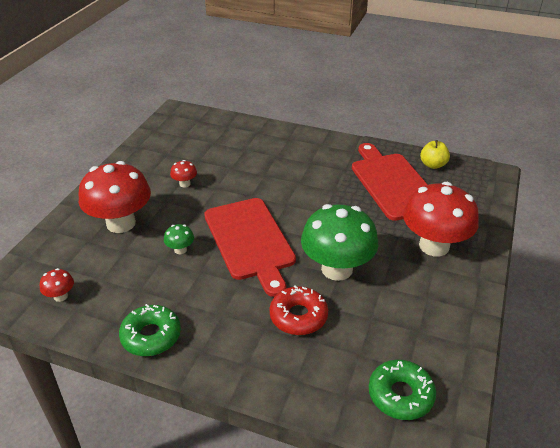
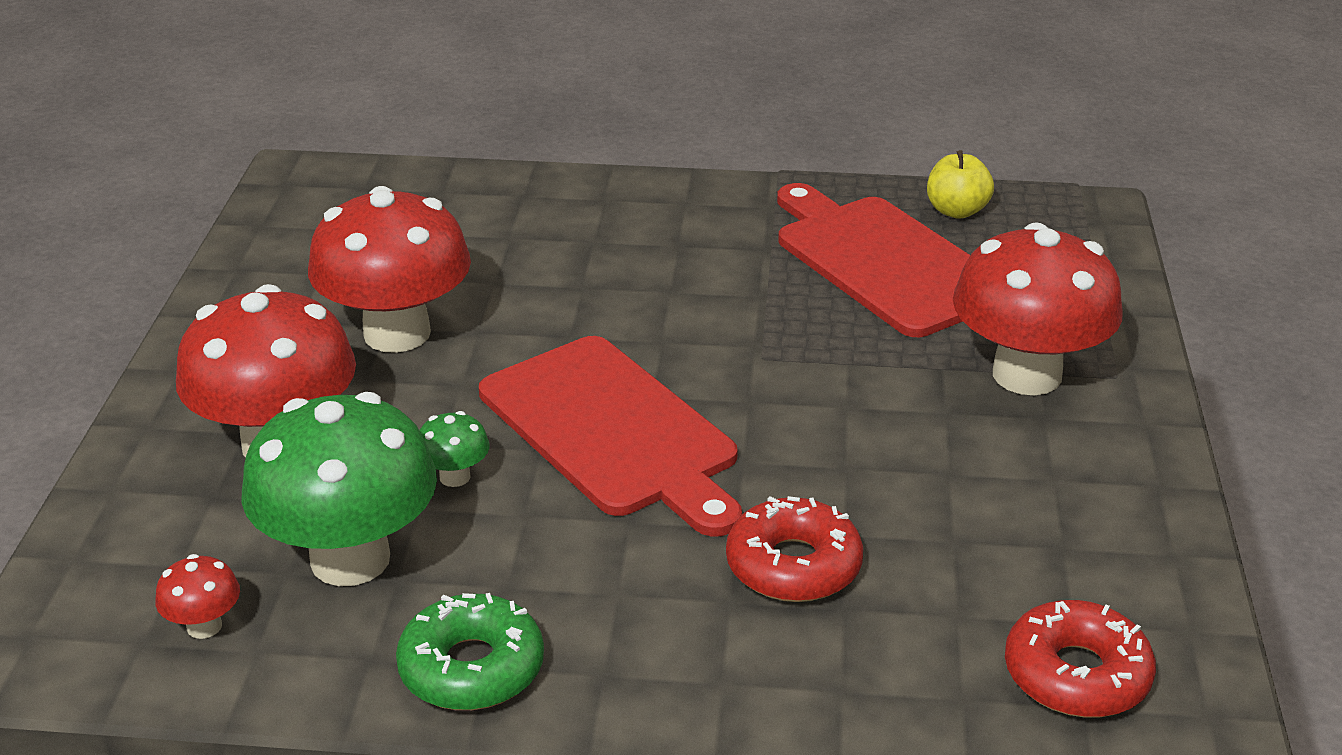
camera: 15 degrees left, 5 degrees down
(185, 184) = (397, 333): red mushroom -> red mushroom, size x2.40
(337, 269) = (836, 456): green mushroom -> green mushroom (350, 559)
(400, 395) = (1076, 675): green donut -> red donut

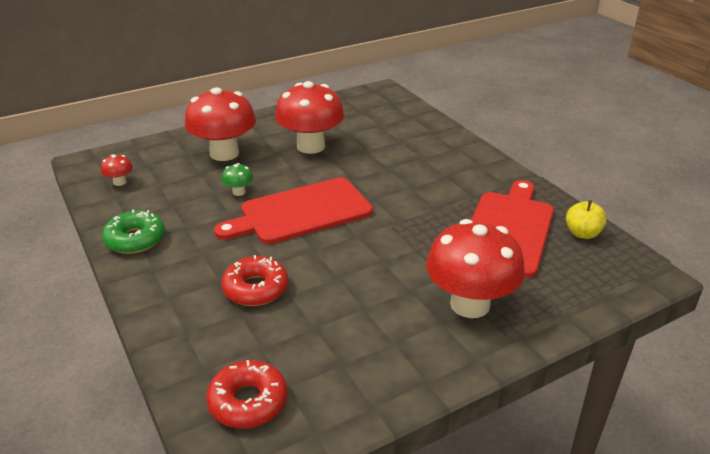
camera: 55 degrees right, 0 degrees up
(350, 559) = (175, 192): green mushroom -> none
(613, 431) = (301, 212): red cutting board -> red cutting board turned 45 degrees clockwise

